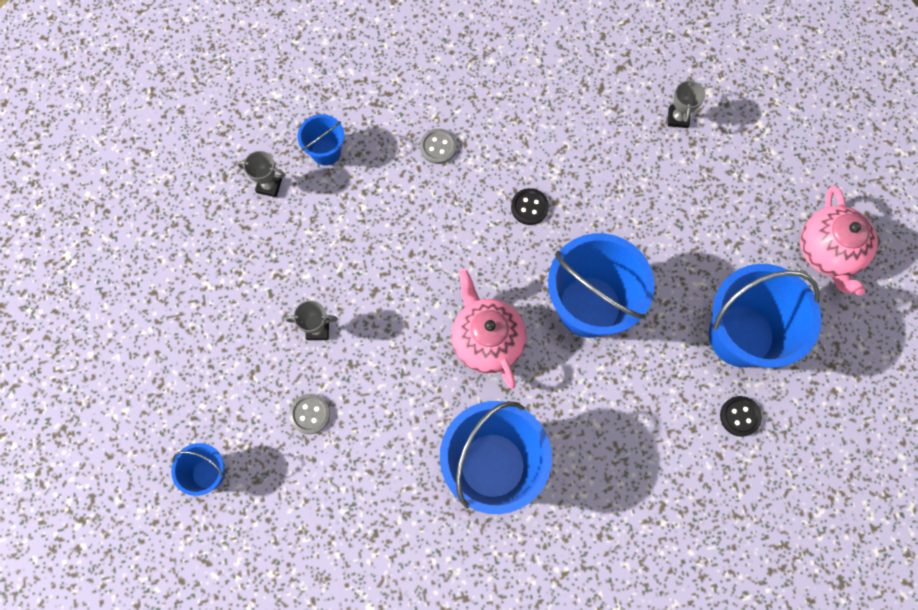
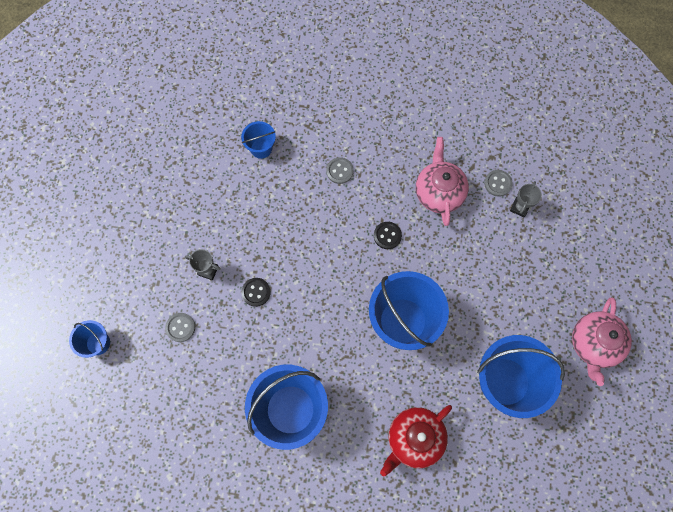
camera: 20 degrees right, 0 degrees up
(269, 186) = (213, 159): grey trophy -> none
(486, 340) = (321, 319): pink teapot -> pink teapot (439, 192)
(640, 97) = (497, 183): none -> grey button
(659, 445) = (414, 439): none -> red teapot
(740, 416) = (480, 440): black button -> black button (256, 292)

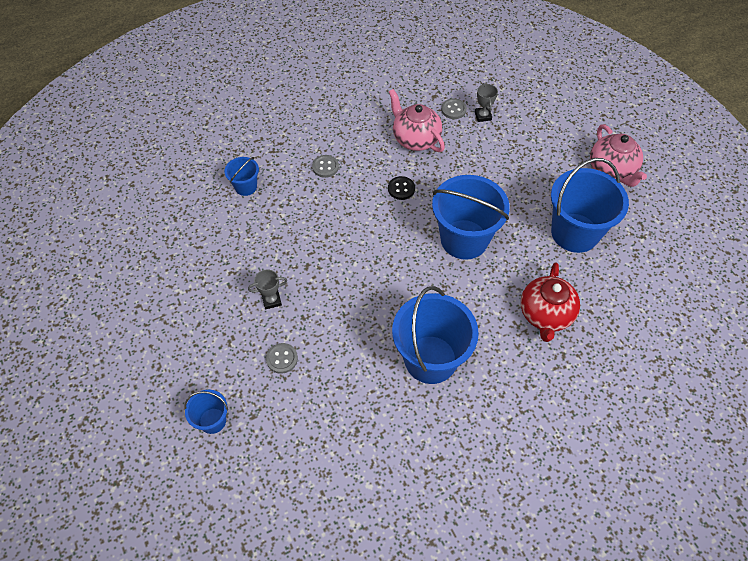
camera: 35 degrees left, 15 degrees down
(256, 292) = (327, 291): black button -> none

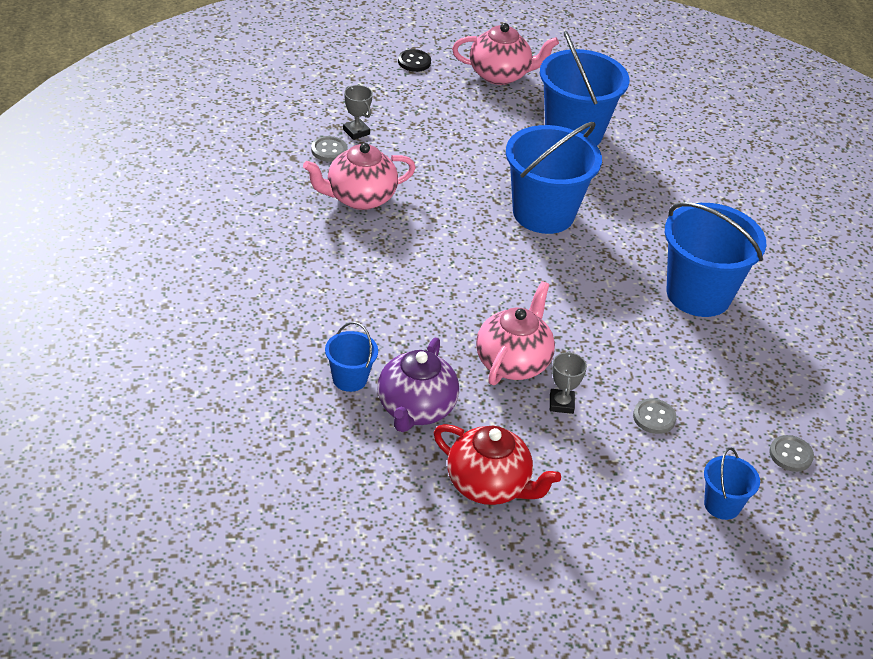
camera: 75 degrees left, 15 degrees down
(233, 225) = (415, 409): none -> purple teapot
(299, 263) = (513, 362): none -> pink teapot
(325, 167) = (359, 291): grey button -> grey button (790, 455)
(401, 189) = (437, 237): black button -> black button (414, 62)
(483, 116) = (356, 132): grey trophy -> grey trophy turned 45 degrees clockwise
(545, 315) = (672, 192): red teapot -> red teapot (489, 486)

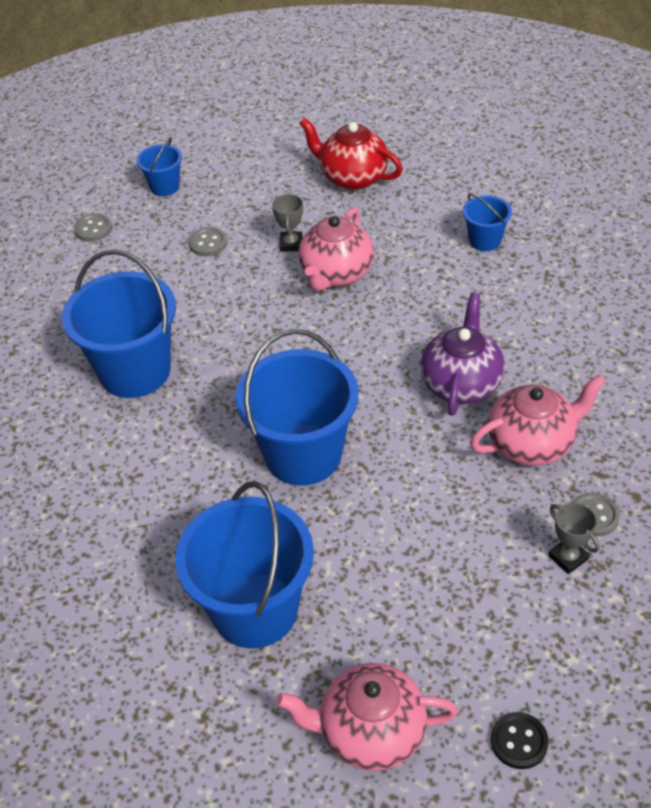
camera: 175 degrees left, 5 degrees up
(415, 409) = (421, 223): purple teapot -> purple teapot (461, 383)

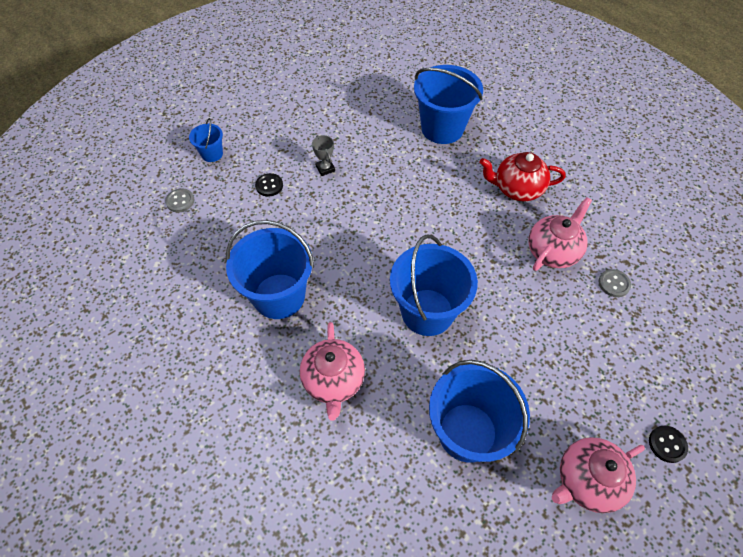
camera: 30 degrees left, 10 degrees up
(208, 243) = (269, 186): grey button -> black button
(336, 274) = (367, 180): pink teapot -> pink teapot (333, 381)
(352, 177) = (335, 110): red teapot -> red teapot (517, 189)
(461, 383) = (489, 227): purple teapot -> none
(485, 240) = (442, 128): blue bucket -> blue bucket, size x2.06
(568, 557) = (617, 316): grey trophy -> none

